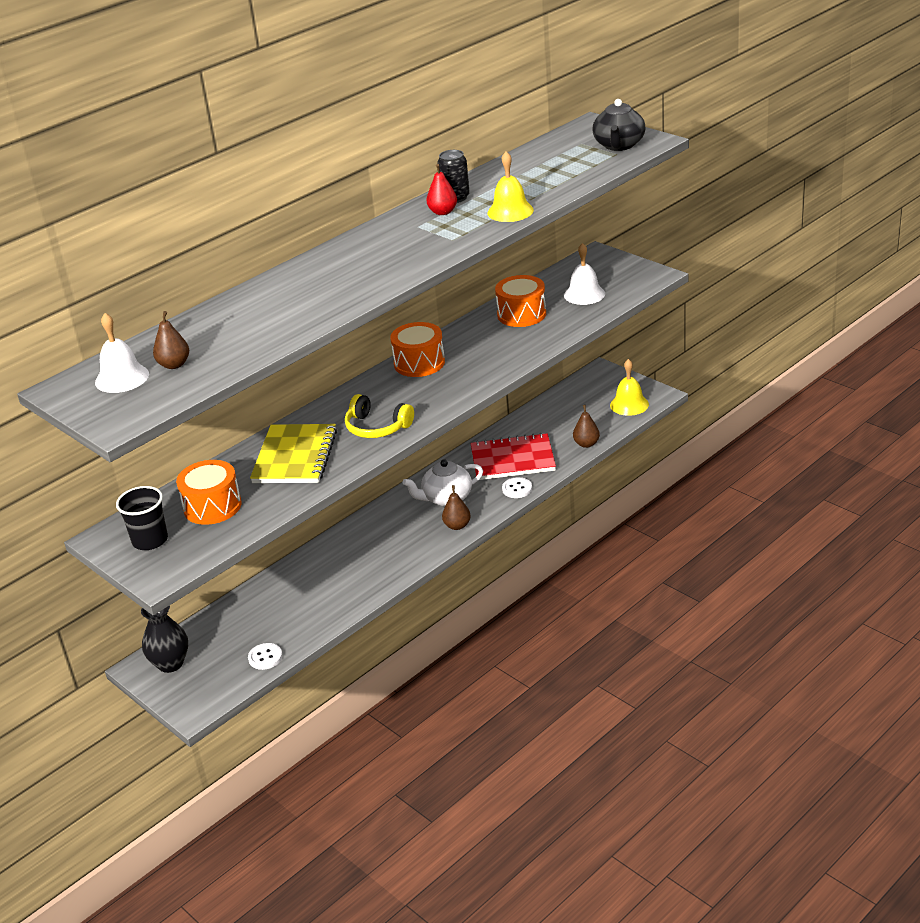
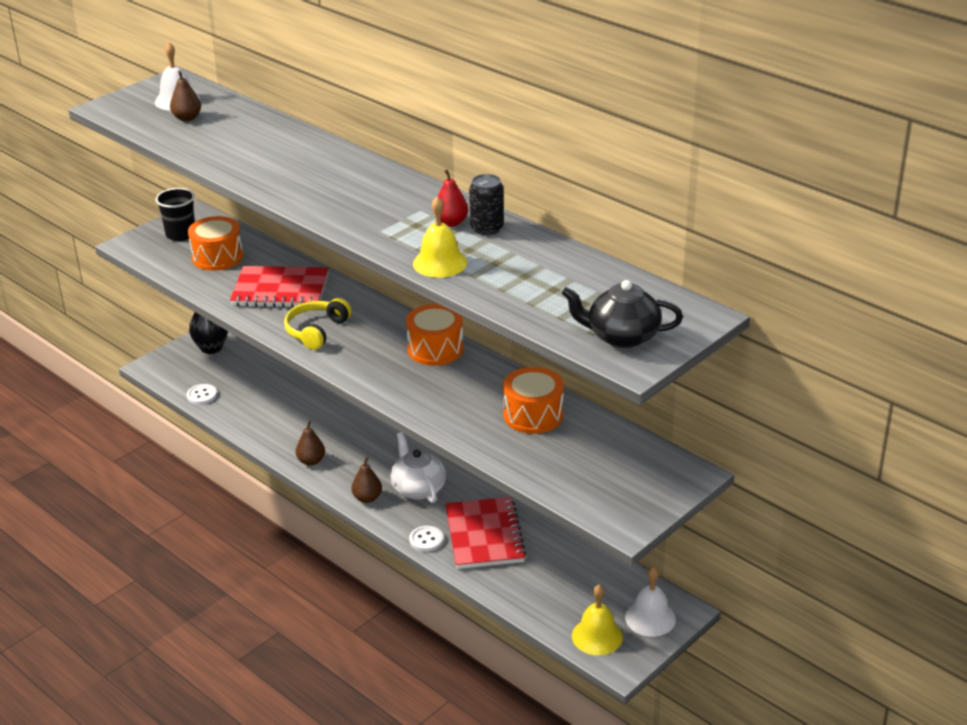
camera: 85 degrees right, 0 degrees up
(295, 457) = (280, 290): yellow notebook -> red notebook
(584, 294) = (578, 463): white bell -> white bell (650, 618)
(586, 444) = (510, 596): brown pear -> brown pear (311, 461)

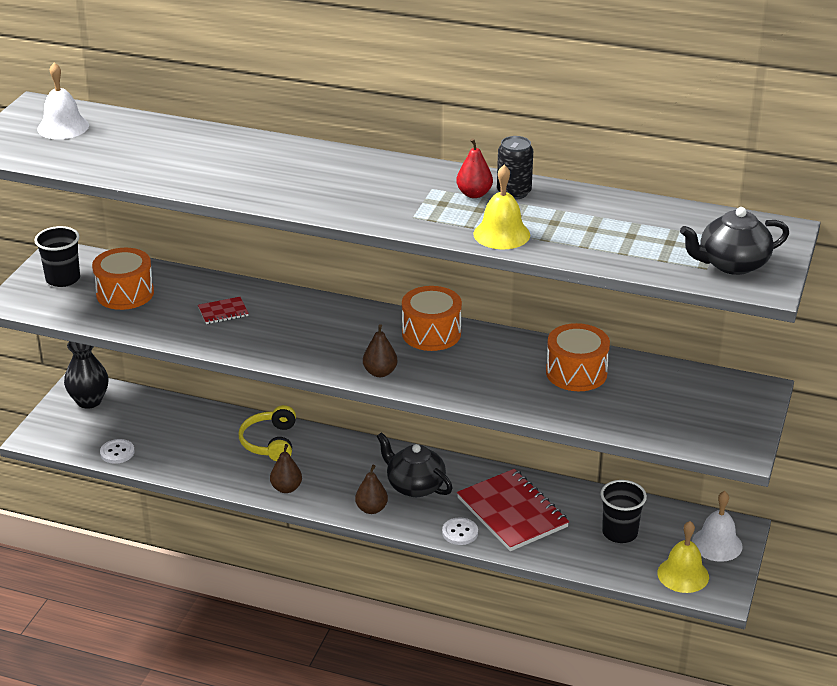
camera: 25 degrees left, 0 degrees up
(187, 118) = (93, 143): brown pear -> brown pear (380, 372)
(280, 290) = (223, 312): red notebook -> red notebook, size x0.45
(316, 331) = (296, 344): yellow headphones -> yellow headphones (270, 442)
(418, 488) = (415, 486): white teapot -> black teapot
(567, 581) = (619, 533): none -> black cup

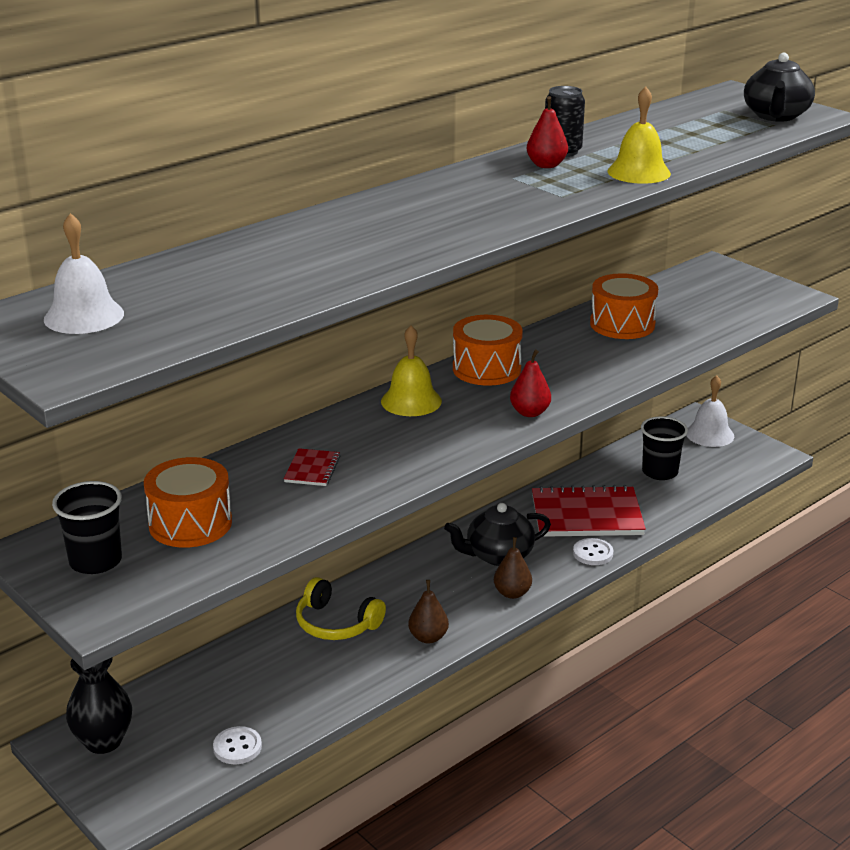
camera: 60 degrees left, 5 degrees down
(380, 372) = (530, 412): brown pear -> red pear
(683, 574) = (737, 463): yellow bell -> yellow bell (411, 401)

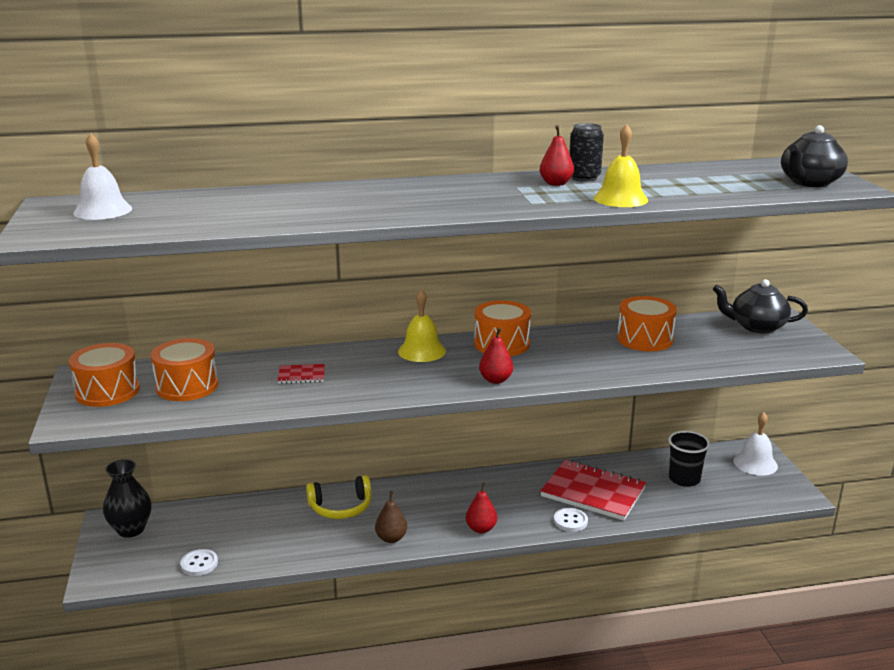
camera: 30 degrees right, 5 degrees down
(95, 561) = (107, 391): black cup -> orange drum
(312, 469) = (301, 375): red notebook -> red notebook turned 45 degrees clockwise
(336, 623) = (341, 507): yellow headphones -> yellow headphones turned 75 degrees counterclockwise
(498, 555) = (497, 499): black teapot -> black teapot (756, 326)
(512, 593) = (481, 529): brown pear -> red pear

